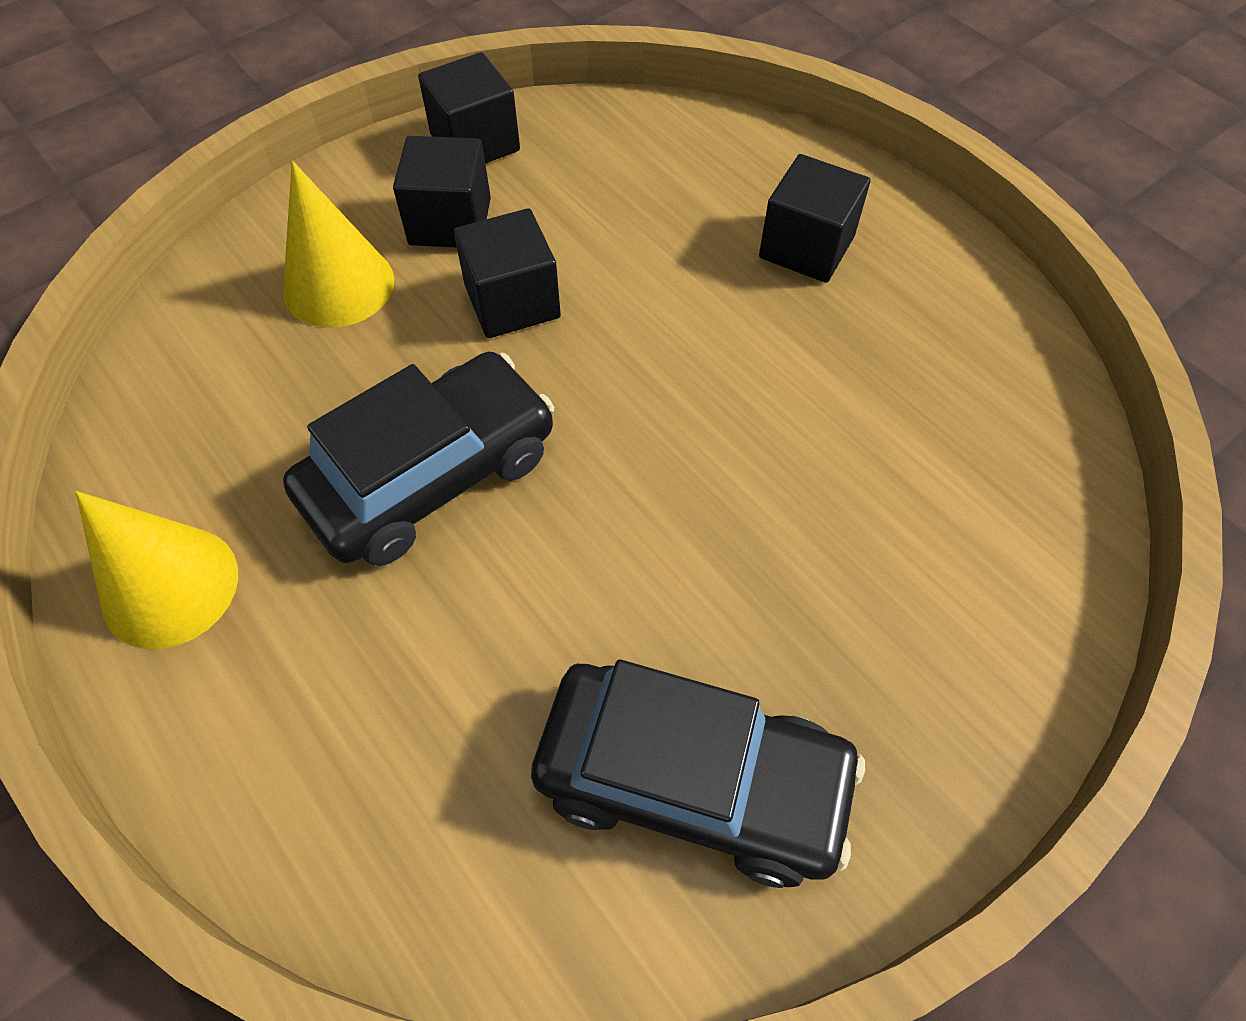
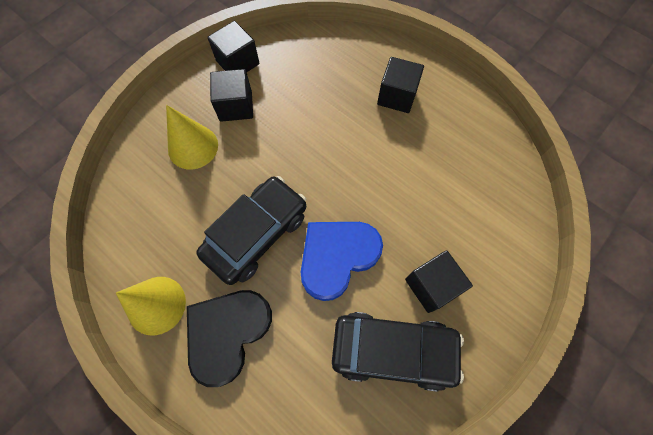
camera: 10 degrees left, 10 degrees up
(310, 672) = (227, 333): none -> black heart
(512, 301) = (273, 143): black cube -> black cube (431, 286)
(602, 551) = (337, 257): none -> blue heart

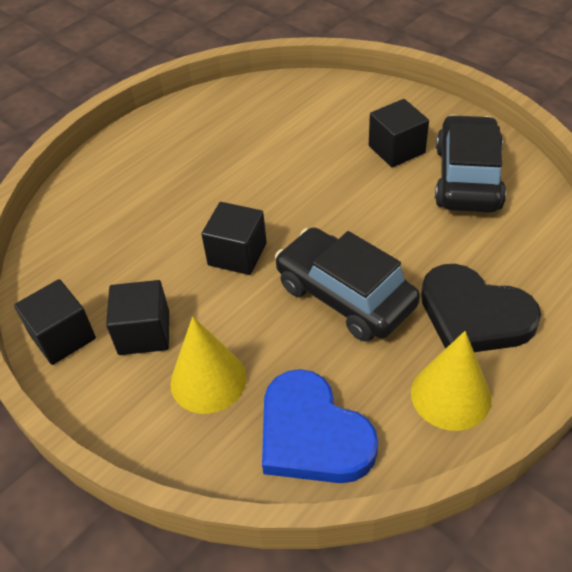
camera: 85 degrees left, 20 degrees down
(337, 257) = (370, 220): blue heart -> blue heart (312, 434)
(397, 96) = (158, 170): black cube -> black cube (237, 254)

